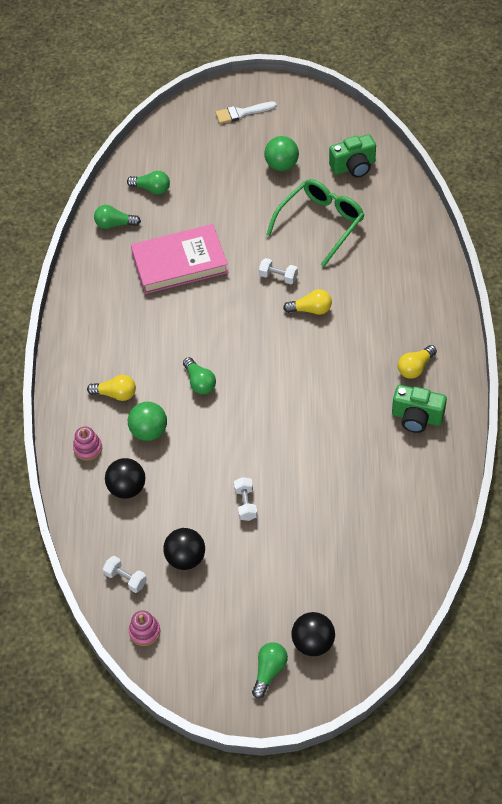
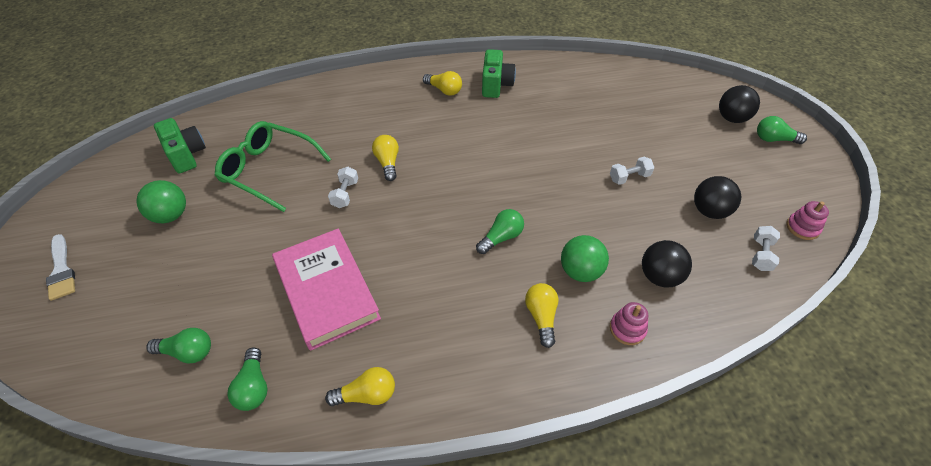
camera: 105 degrees left, 5 degrees down
(89, 283) = (367, 394): none -> yellow light bulb
(152, 189) = (188, 352): green light bulb -> green light bulb turned 90 degrees clockwise

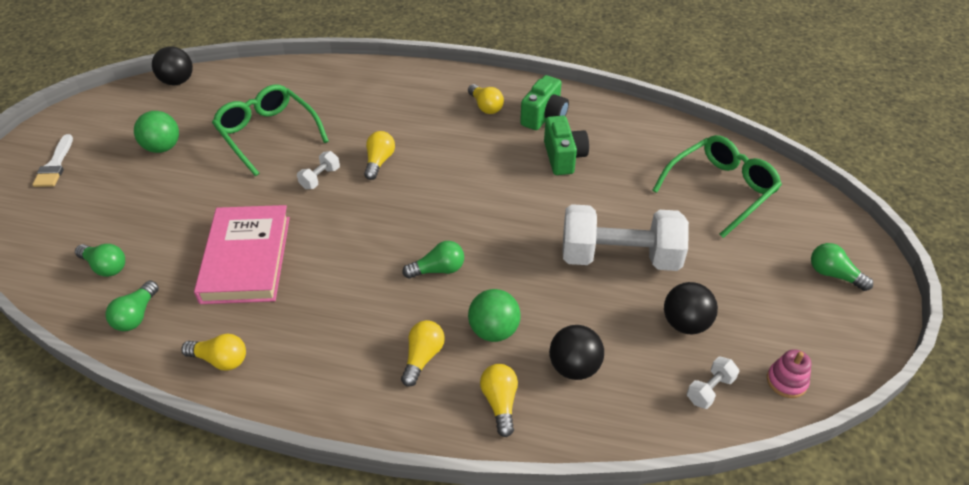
camera: 25 degrees right, 5 degrees down
(186, 155) = (208, 98): green camera -> green camera (563, 157)
(627, 329) = (500, 403): pink stacking toy -> yellow light bulb
(629, 177) = (619, 257): white dumbbell -> white dumbbell, size x2.46
(660, 102) = (720, 190): none -> green glasses
(732, 118) = (797, 234): black ball -> black ball (177, 81)

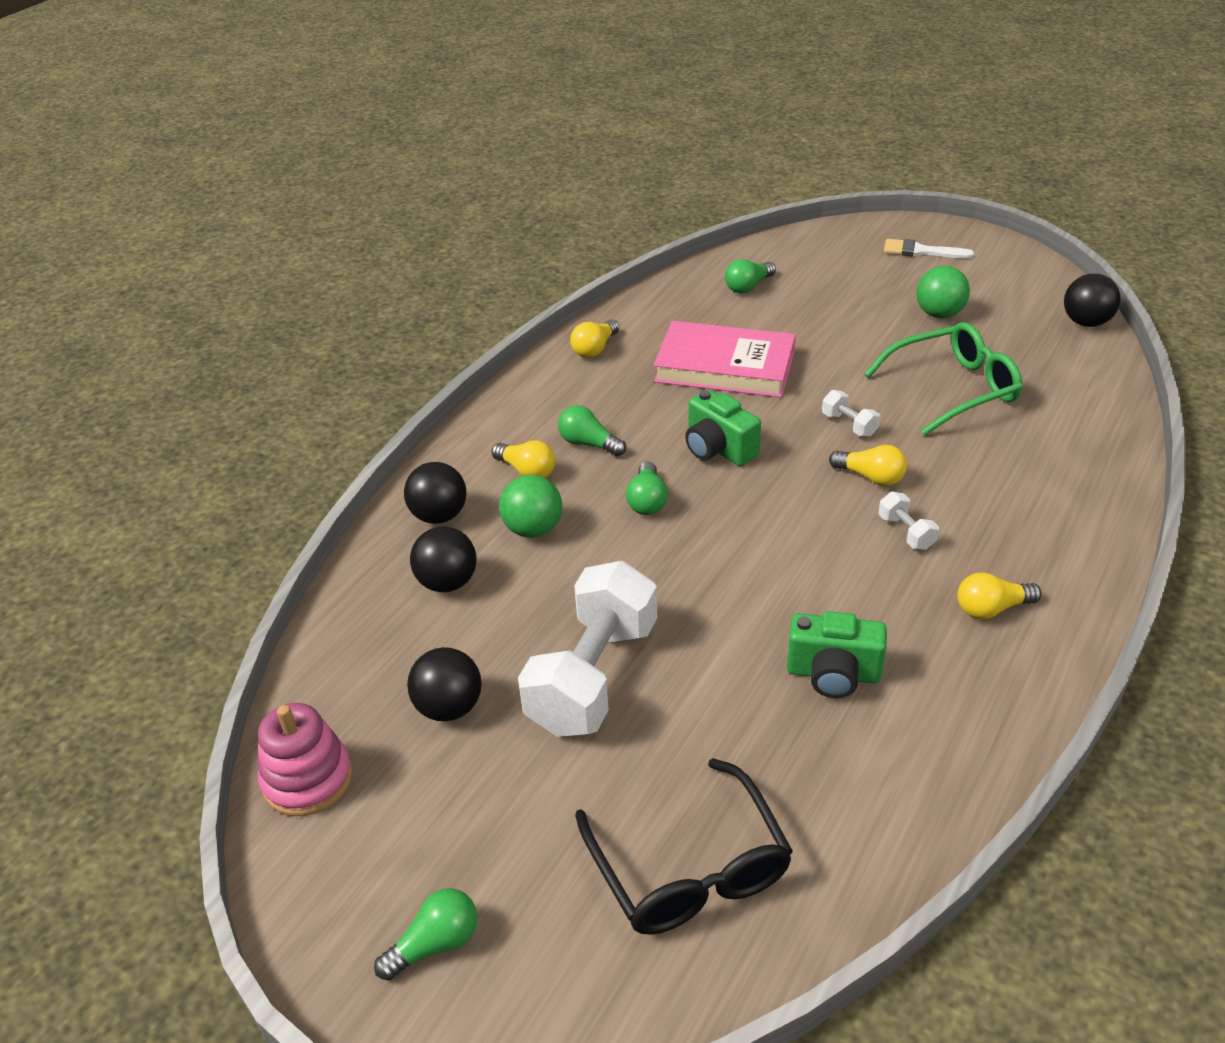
camera: 110 degrees right, 5 degrees down
(136, 315) = (674, 305): green light bulb -> green light bulb (588, 443)
(500, 403) = (439, 515): yellow light bulb -> black ball
(544, 117) = (951, 677): green camera -> green camera (718, 449)
(710, 390) = (346, 694): white dumbbell -> white dumbbell (906, 532)
(720, 190) = (688, 867): green glasses -> black glasses
(786, 381) = (307, 779): pink stacking toy -> pink stacking toy, size x1.62

